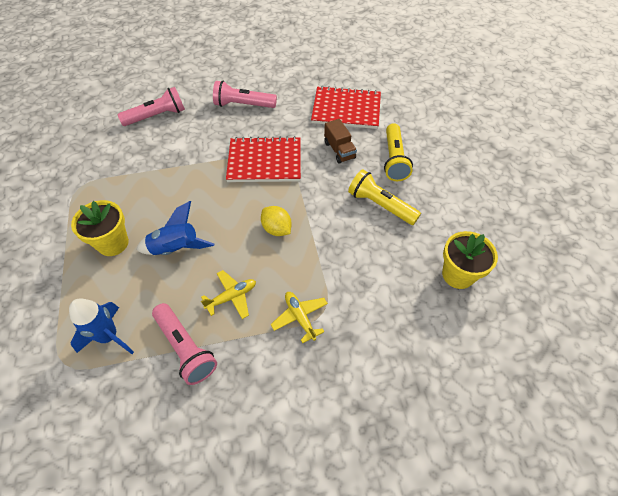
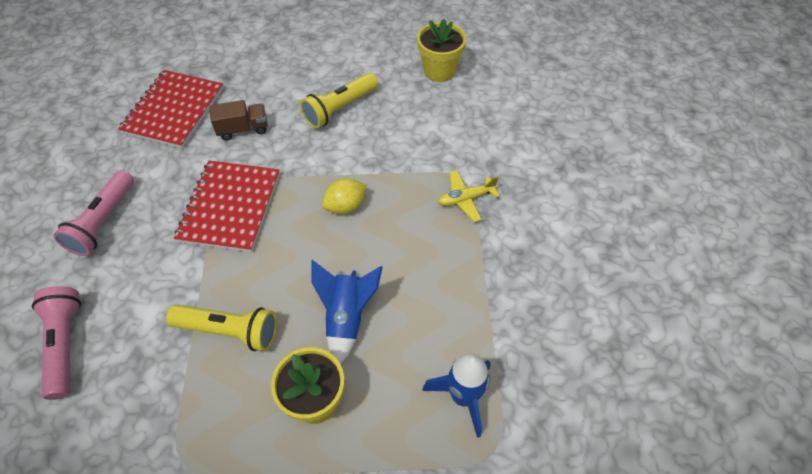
camera: 80 degrees left, 0 degrees up
(185, 348) = (488, 309): pink flashlight -> none
(232, 297) = (430, 259): yellow plane -> none
(394, 159) = (278, 84): yellow flashlight -> yellow flashlight (229, 331)

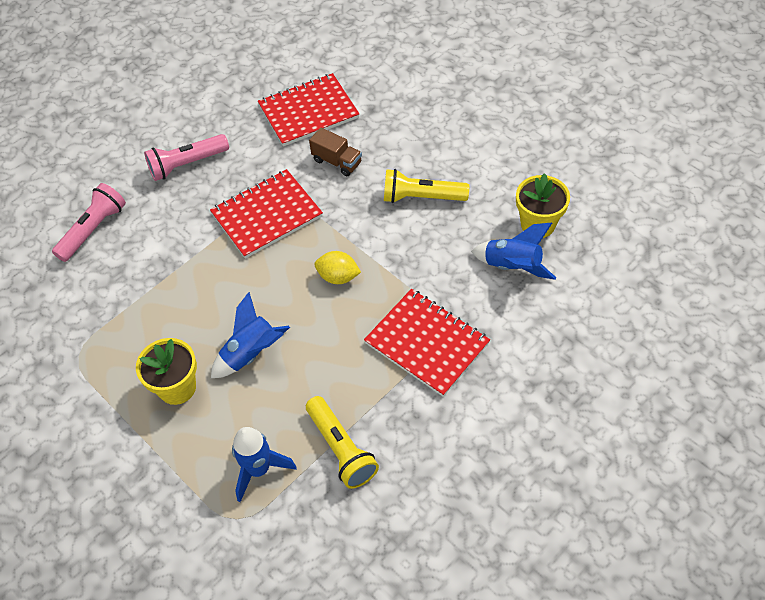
camera: 50 degrees right, 0 degrees up
(229, 331) = (179, 300): yellow flashlight -> yellow flashlight (341, 449)
(457, 107) = (512, 267): none -> blue rocket
(465, 199) = (426, 343): yellow plane -> red notebook

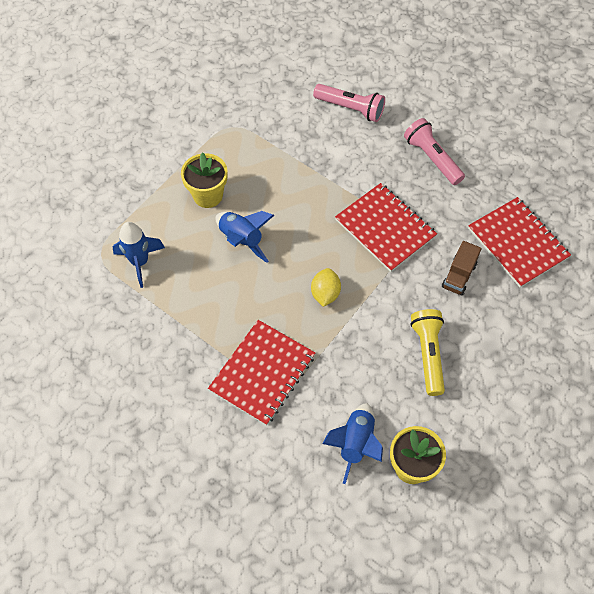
camera: 80 degrees right, 5 degrees up
(341, 449) = (158, 317): yellow flashlight -> none

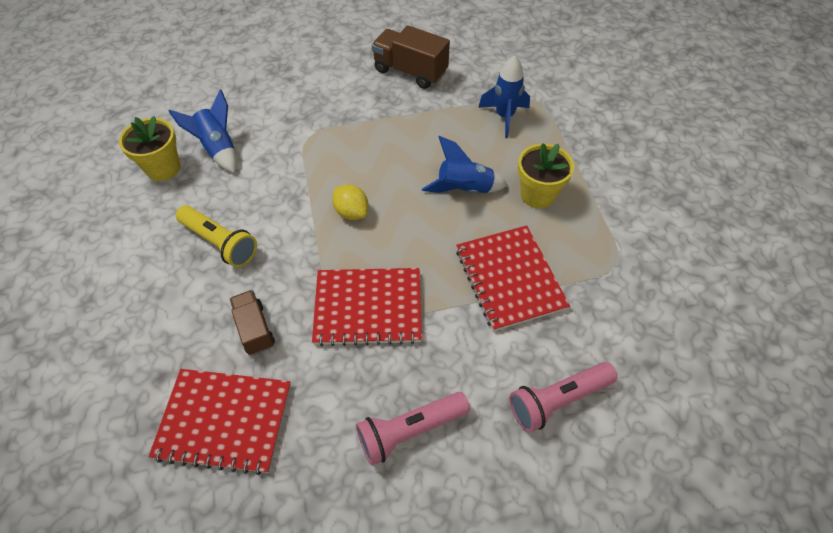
camera: 130 degrees right, 5 degrees down
(136, 370) = (410, 71): none -> brown truck
(262, 373) = (331, 132): red notebook -> red notebook (510, 278)
(432, 158) = (410, 431): pink flashlight -> pink flashlight turned 150 degrees clockwise

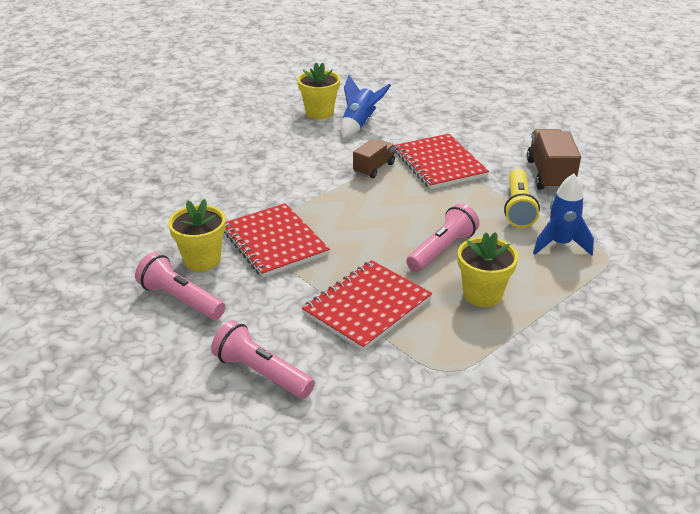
camera: 60 degrees right, 20 degrees down
(220, 243) = (276, 159): yellow flashlight -> yellow flashlight (518, 208)
(224, 420) = (138, 216): red notebook -> red notebook (439, 163)
(255, 329) = (216, 200): brown truck -> brown truck (374, 168)
(352, 212) = (358, 202): yellow lemon -> none
(354, 385) = (202, 260): none -> yellow flower pot
(464, 190) = (442, 250): blue rocket -> pink flashlight

